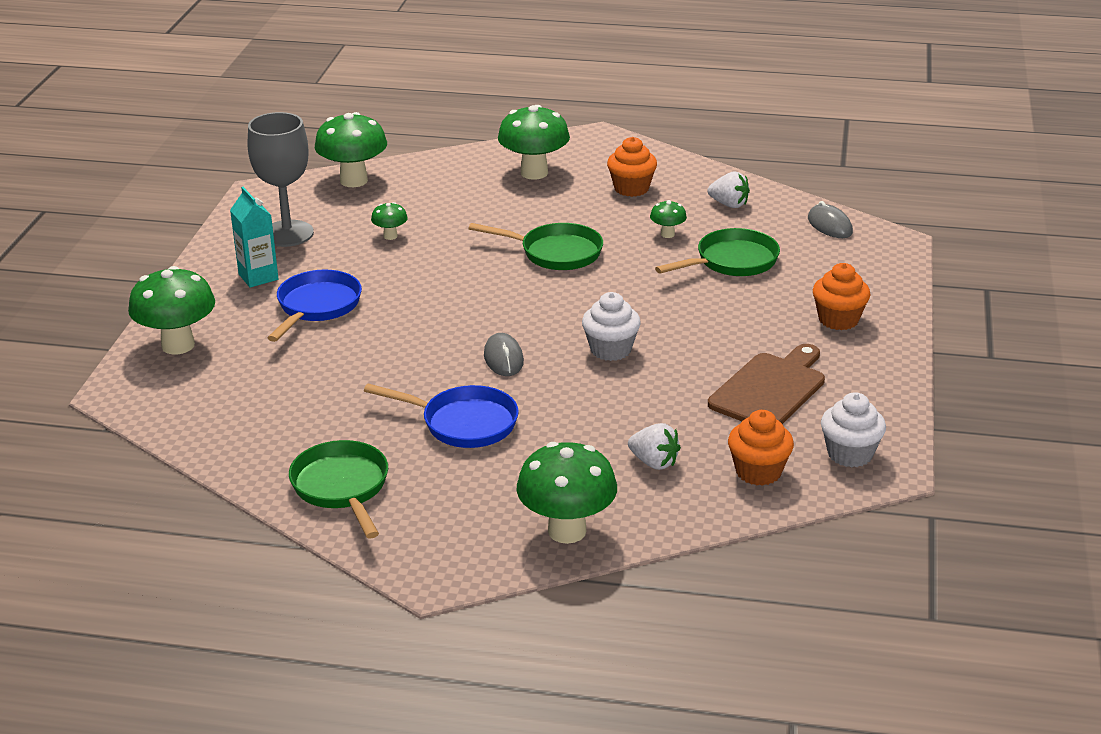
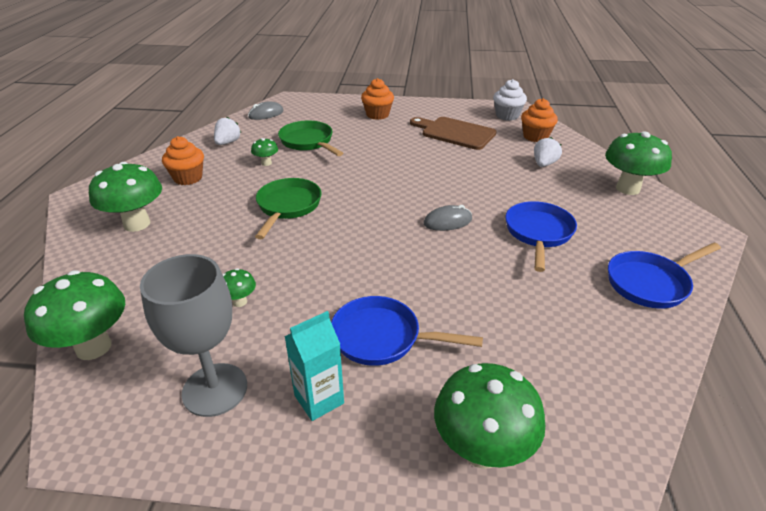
camera: 95 degrees left, 5 degrees up
(342, 488) = (650, 283): green pan -> blue pan
(610, 350) = (425, 180): white cupcake -> none

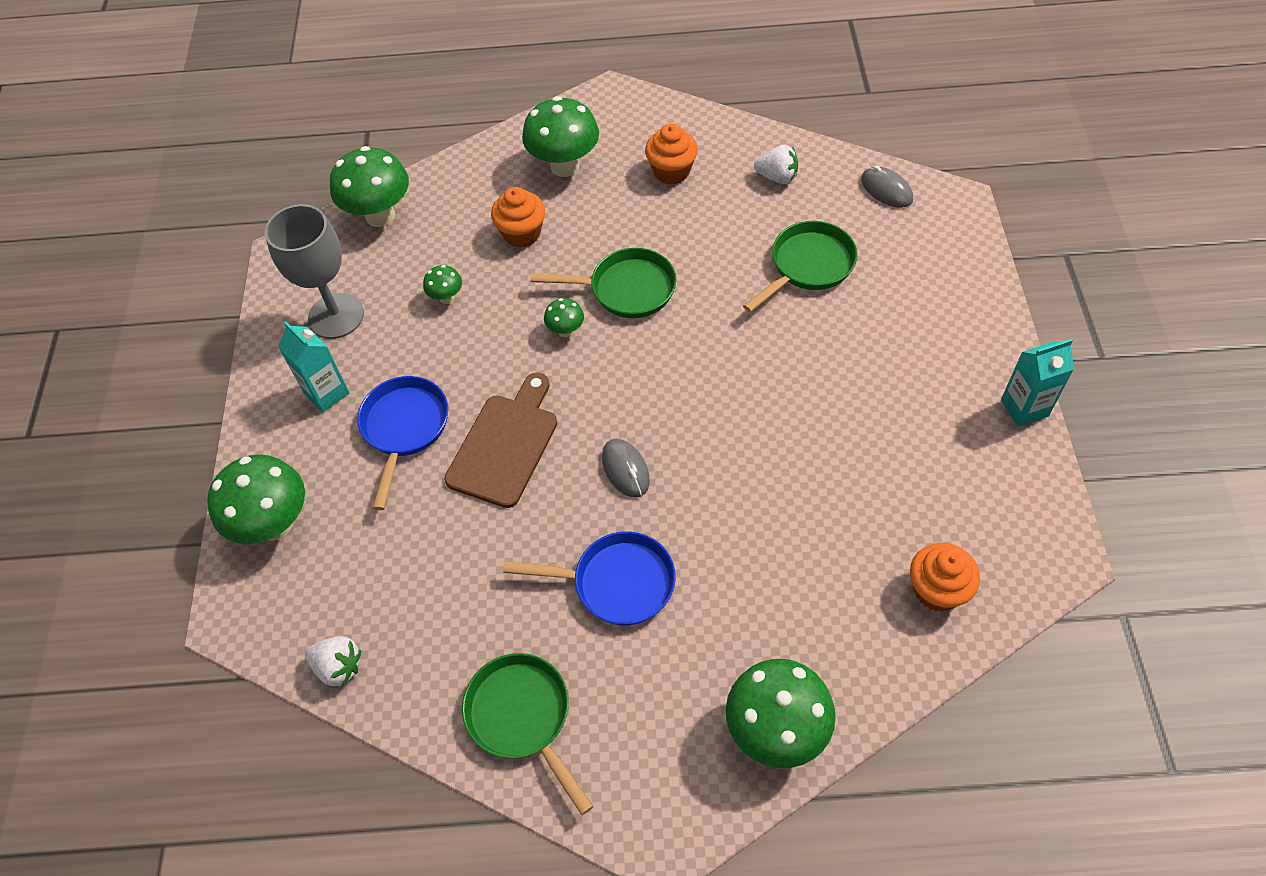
camera: 85 degrees right, 20 degrees up
(266, 163) = (730, 236): green mushroom -> green mushroom (566, 331)
(377, 115) = (940, 334): orange cupcake -> orange cupcake (522, 233)
(431, 103) = (1024, 408): none -> turquoise carton
(455, 133) = (908, 458): brown cutting board -> brown cutting board (505, 445)
(507, 116) = (1017, 541): white cupcake -> none
(544, 164) = (829, 600): white strawberry -> white strawberry (338, 667)
(650, 283) = (522, 717): blue pan -> green pan

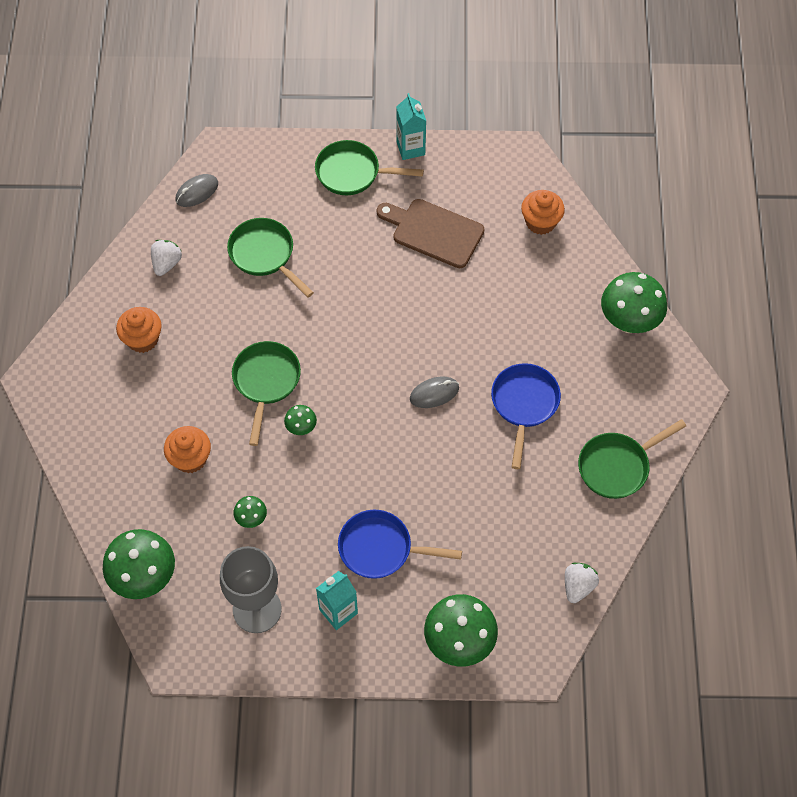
camera: 90 degrees left, 5 degrees up
(505, 445) = (404, 474): brown cutting board -> brown cutting board (433, 232)
(564, 166) = (117, 422): green mushroom -> none
(961, 344) = (352, 173): none -> green pan

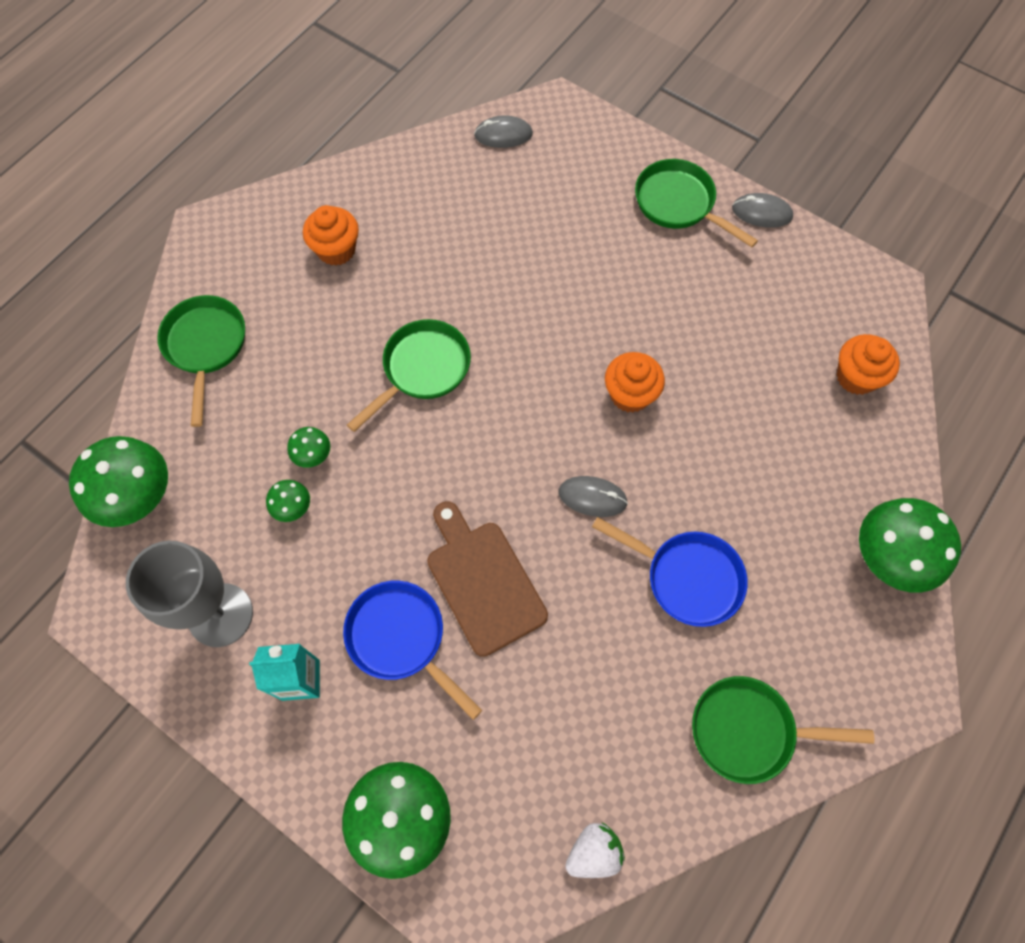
camera: 35 degrees right, 5 degrees up
(166, 263) = (419, 188): white strawberry -> none
(190, 458) = (285, 402): orange cupcake -> orange cupcake (630, 394)
(264, 255) = (522, 236): green pan -> green pan (206, 346)
(301, 428) = (420, 443): green mushroom -> green mushroom (314, 456)
(410, 148) = (761, 213): turquoise carton -> grey mouse
(433, 232) = (722, 317): brown cutting board -> brown cutting board (483, 581)
(524, 404) = (687, 578): blue pan -> blue pan turned 75 degrees clockwise

